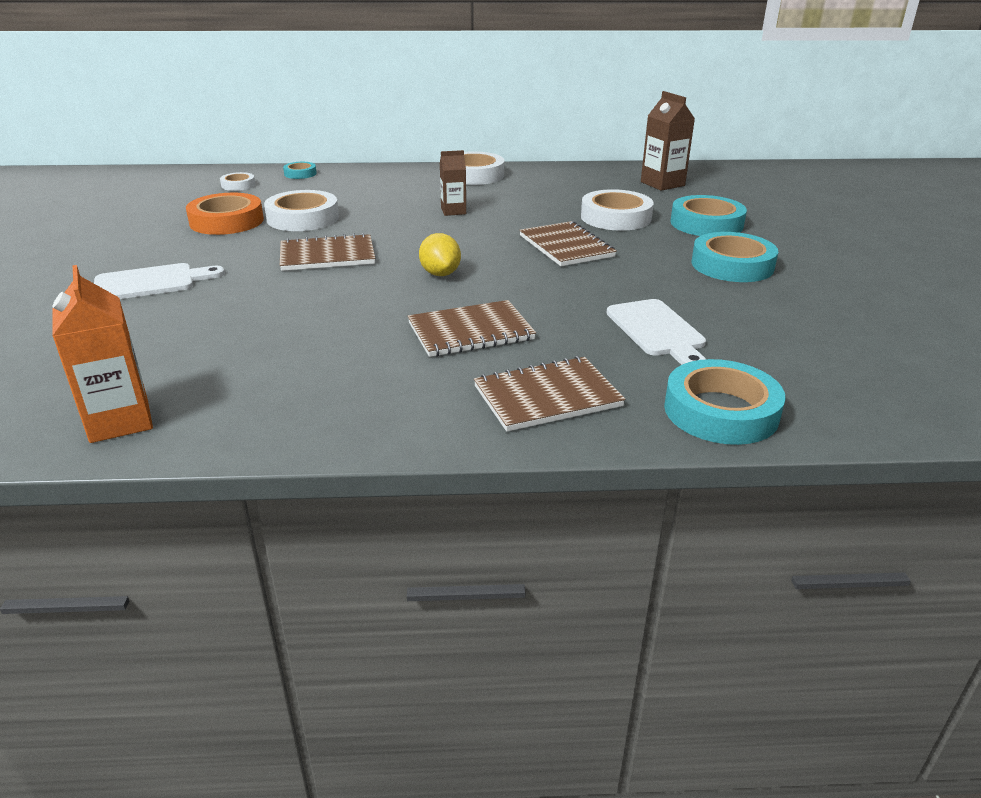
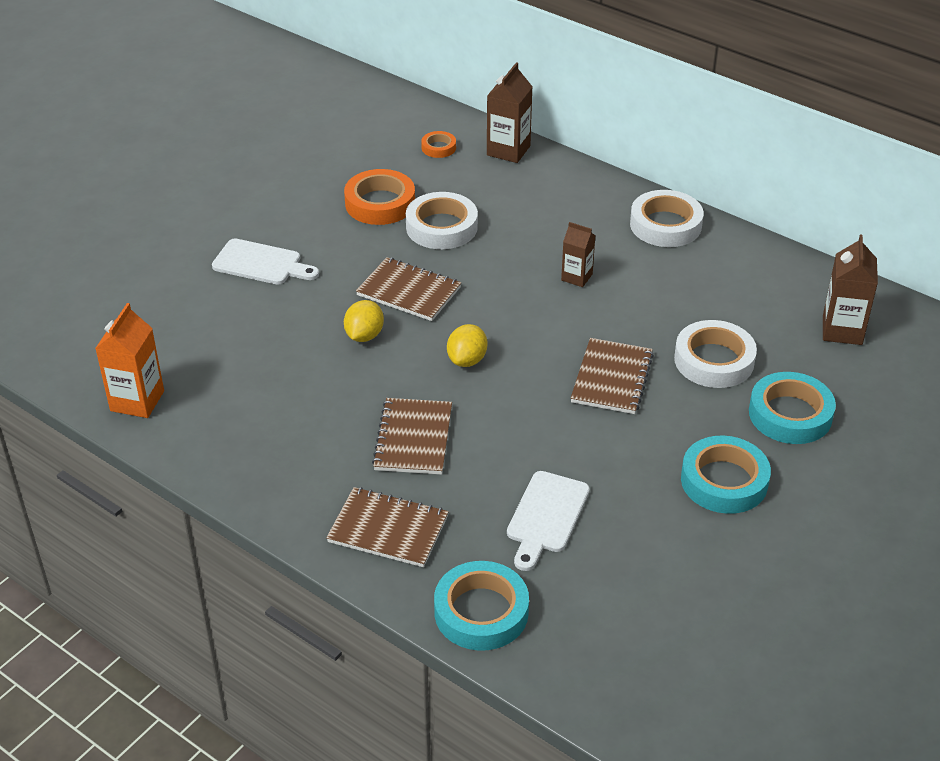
camera: 40 degrees right, 10 degrees up
(238, 185) = (438, 147): white tape -> orange tape
(300, 174) = (508, 150): turquoise tape -> brown carton
(325, 290) = (364, 335): none -> yellow lemon
(470, 331) = (413, 438): brown notebook -> brown notebook turned 75 degrees clockwise

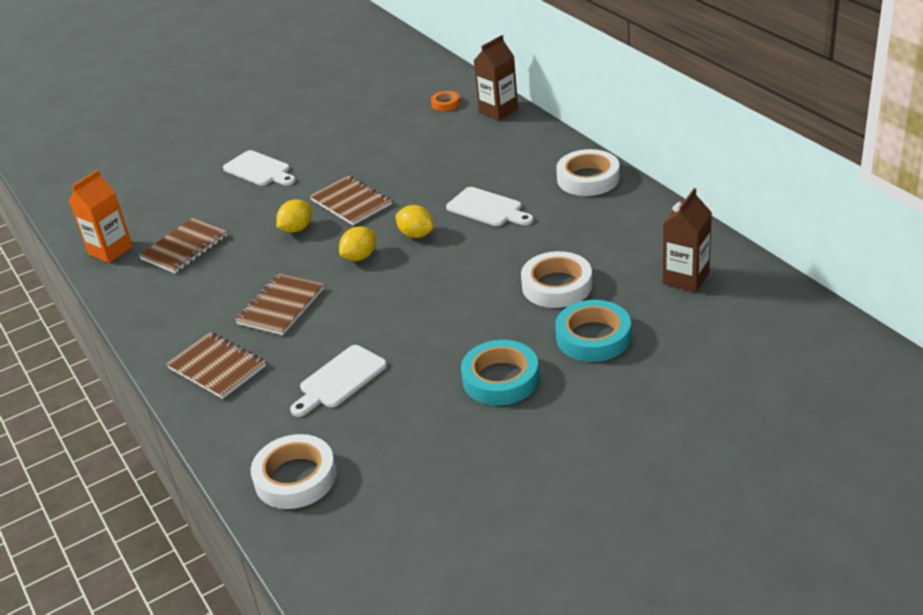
camera: 25 degrees right, 5 degrees down
(380, 203) = (374, 138): orange tape -> none
(441, 227) = (408, 160): white tape -> white tape (295, 477)
(481, 612) = (242, 439): turquoise tape -> none
(515, 322) = (416, 234): none -> yellow lemon
(576, 277) = (487, 208): brown carton -> white cutting board
(612, 378) = (463, 286): brown notebook -> brown notebook (184, 248)

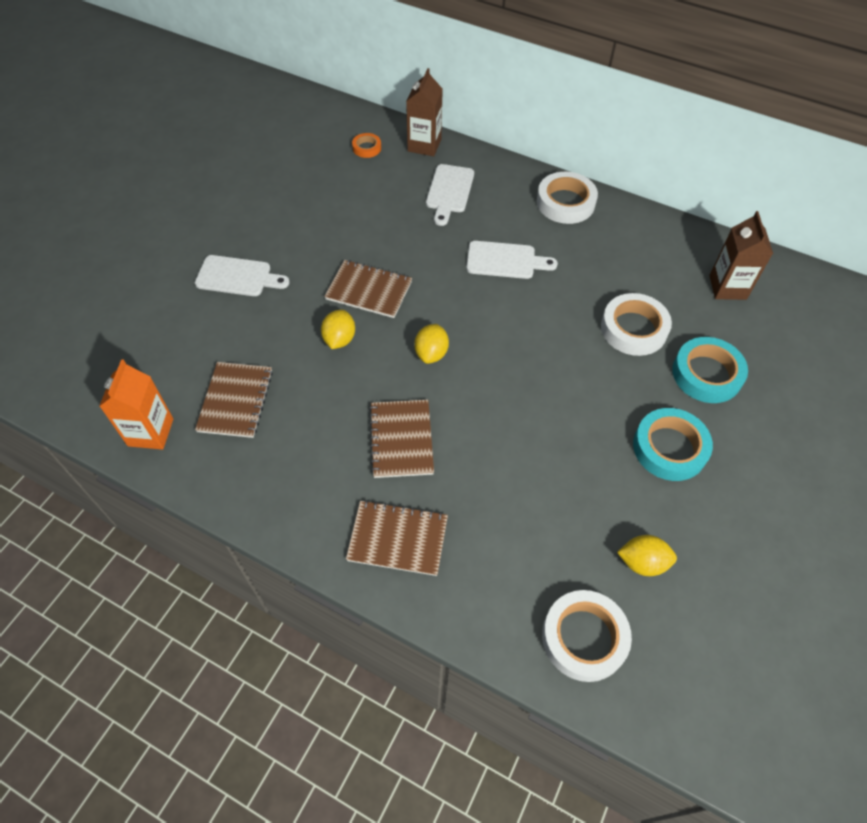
camera: 35 degrees left, 20 degrees up
(340, 380) = (531, 505): white cutting board -> white cutting board (449, 191)
(416, 234) = (464, 310): yellow lemon -> yellow lemon (642, 562)

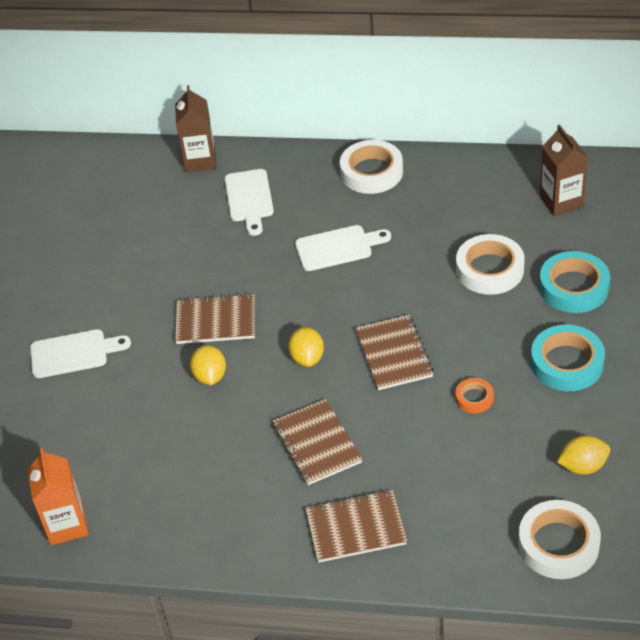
camera: 15 degrees left, 10 degrees down
(235, 401) = (136, 467): brown notebook -> brown notebook (394, 354)
(367, 148) = (141, 182): orange tape -> orange tape (474, 398)

